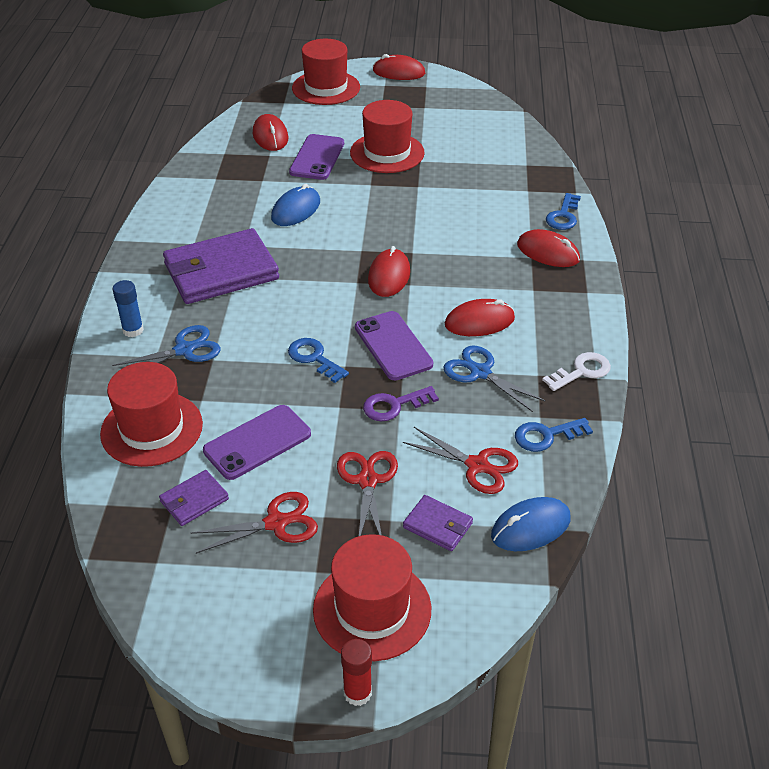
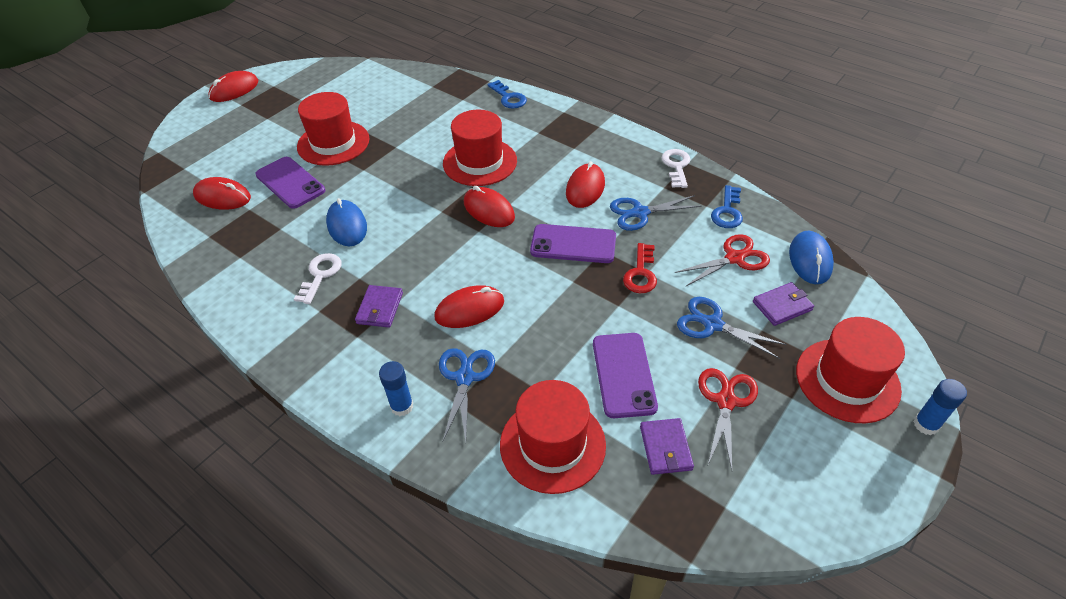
camera: 55 degrees left, 5 degrees up
(221, 271) = (379, 308): purple wallet -> purple wallet, size x0.46
(230, 225) = (320, 275): none -> white key
(314, 358) = (549, 295): blue key -> none
(326, 88) = (198, 136): red hat -> red hat (480, 162)
(357, 693) = (925, 424): red glue stick -> blue glue stick
(367, 480) = (712, 324): red scissors -> blue scissors
(394, 405) = (641, 273): purple key -> red key
(548, 252) = (540, 123): red mouse -> red mouse (469, 309)

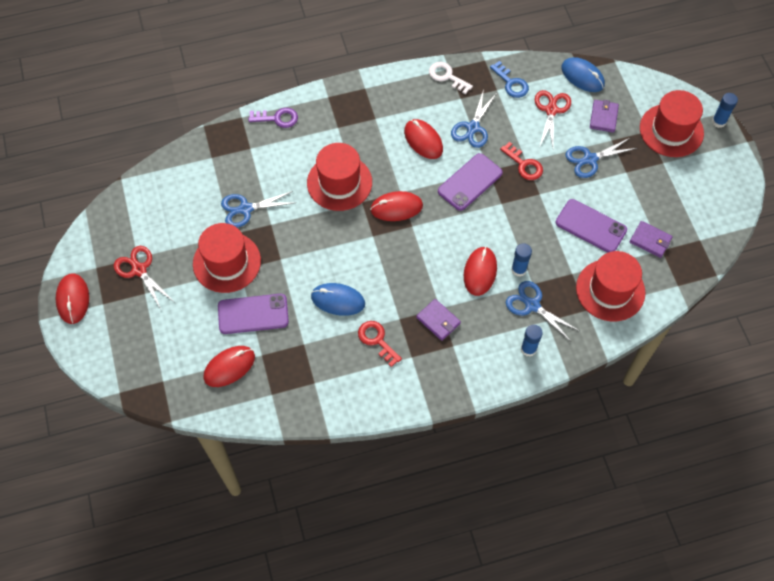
camera: 55 degrees left, 15 degrees up
(320, 275) = (377, 340): white key -> red key
(398, 126) = (245, 209): none -> blue scissors
(502, 340) = (518, 269): none -> blue glue stick
(508, 97) = (277, 118): blue key -> purple key
(726, 401) = (643, 193): red scissors -> red scissors (139, 270)

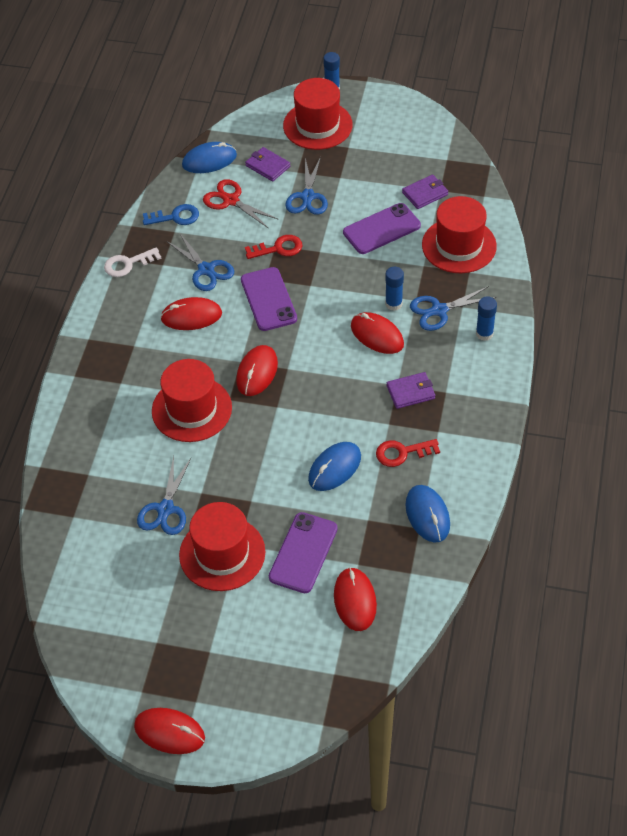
camera: 60 degrees left, 10 degrees down
(139, 270) = (174, 646): red scissors -> none
(277, 118) = (67, 433): purple key -> none
(329, 383) = (427, 515): none -> blue mouse

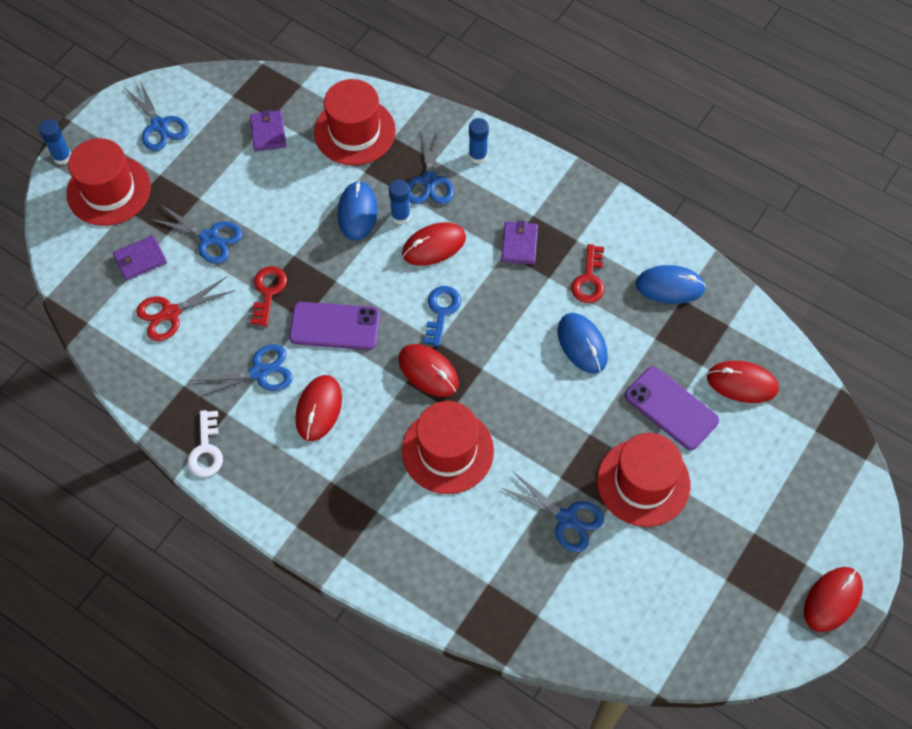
camera: 70 degrees left, 10 degrees up
(175, 217) = (162, 377): blue key -> blue key (441, 311)
(209, 160) = (95, 314): blue mouse -> blue mouse (357, 212)
(381, 229) = (294, 188): purple phone -> none
(392, 129) = (159, 126): none -> blue scissors

